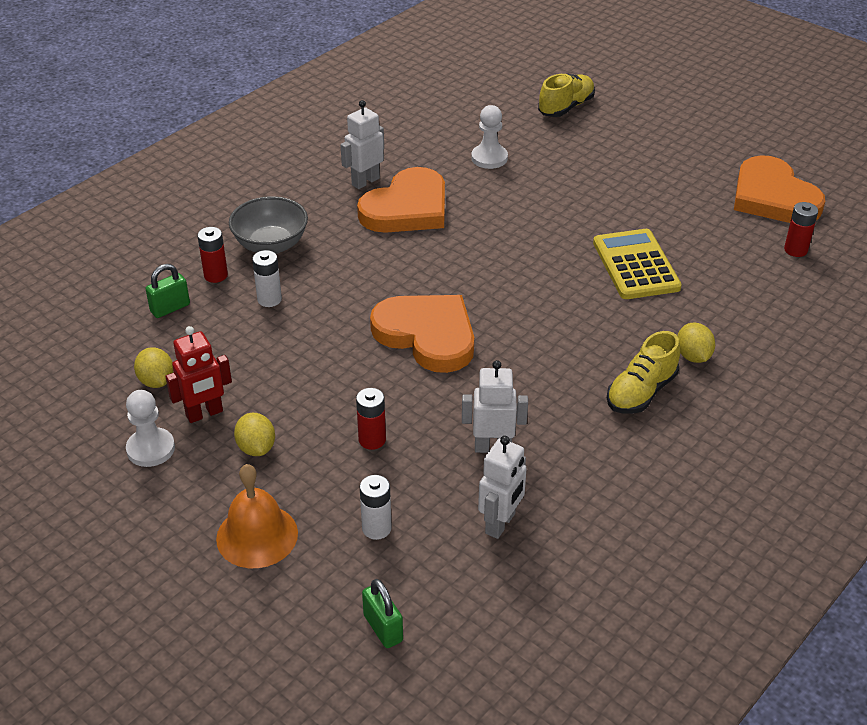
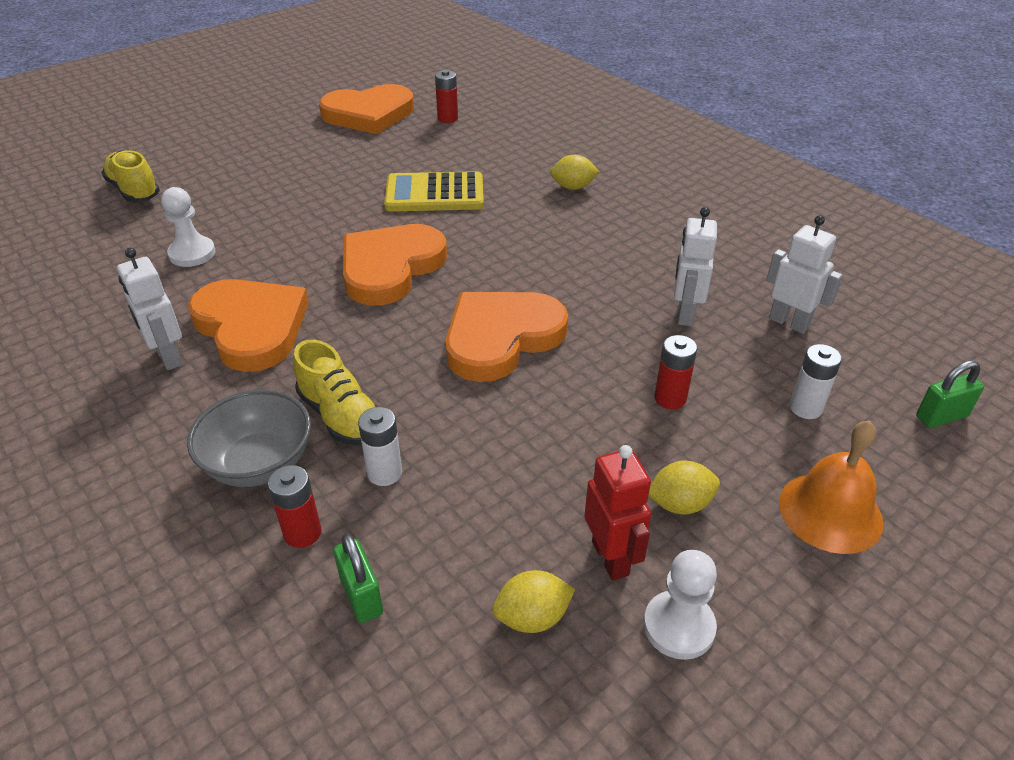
camera: 80 degrees left, 0 degrees up
(505, 260) = (390, 267): none -> orange heart
(641, 392) = (616, 220): yellow shoe -> yellow shoe (340, 416)

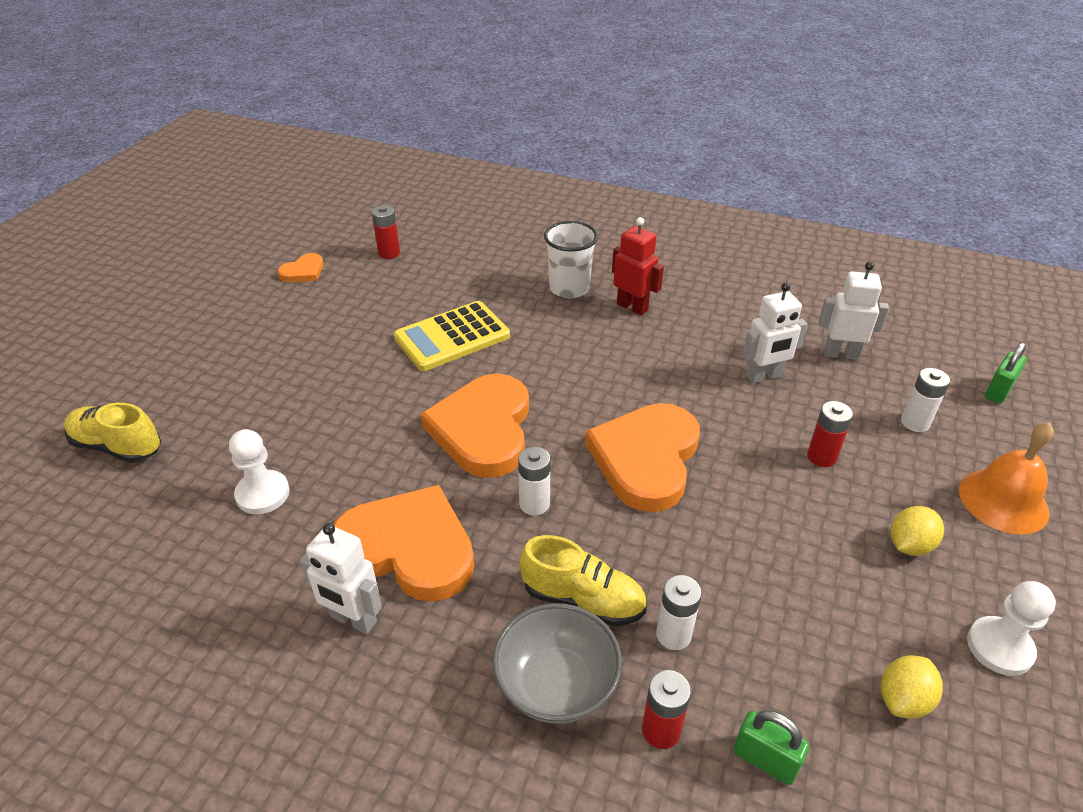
camera: 30 degrees left, 0 degrees up
(369, 114) = (303, 271): orange heart -> orange heart, size x0.46
(374, 335) = (534, 504): none -> white battery
(573, 187) = (569, 288): yellow lemon -> white cup
(611, 558) = (907, 617): red robot -> red robot (632, 307)
(685, 314) = (764, 376): white robot -> white robot turned 90 degrees counterclockwise

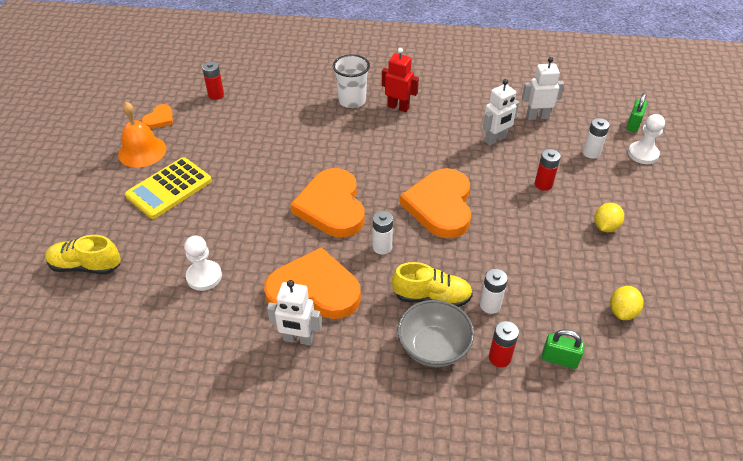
camera: 15 degrees left, 5 degrees up
(452, 337) = (286, 148): yellow calculator -> yellow calculator (169, 188)
(999, 647) = (665, 273): white pawn -> white pawn (643, 154)
(1003, 501) = (650, 190): orange bell -> orange bell (142, 151)

